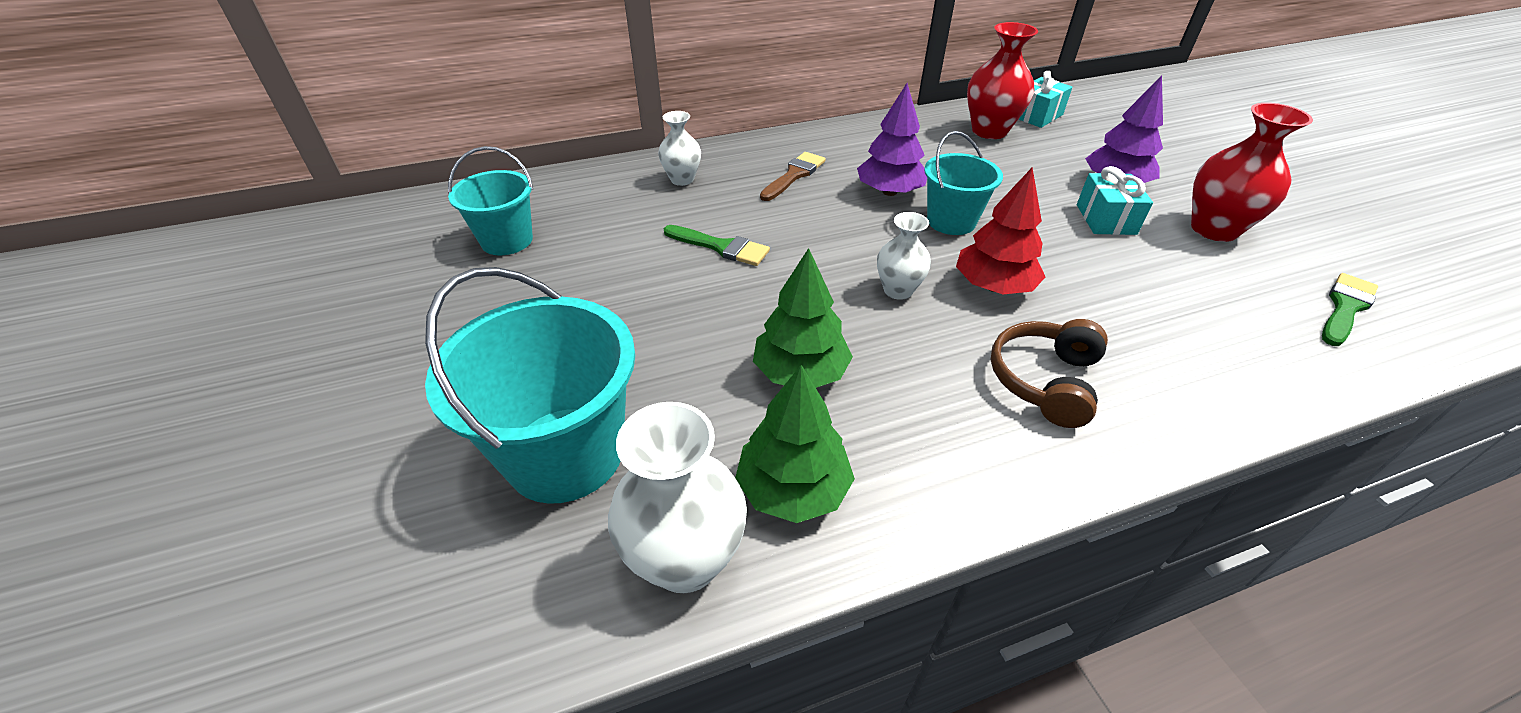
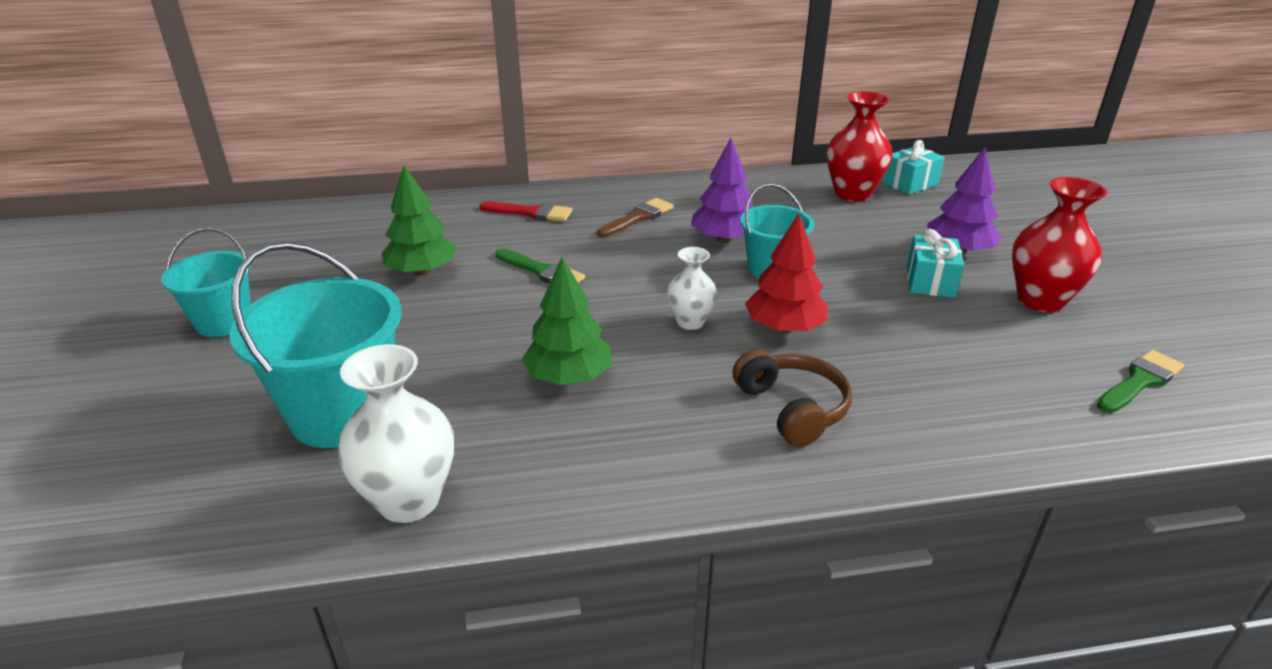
camera: 10 degrees right, 10 degrees down
(507, 240) = (356, 249): turquoise bucket -> turquoise bucket (224, 322)
(682, 179) = (531, 213): white vase -> red brush
(793, 489) = (521, 462): green tree -> green tree (422, 271)
(1044, 381) = (792, 408): brown headphones -> brown headphones turned 120 degrees clockwise

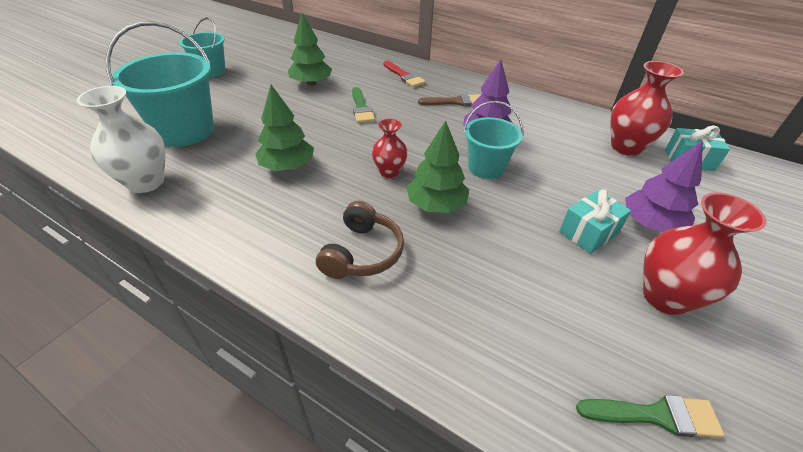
camera: 40 degrees right, 10 degrees up
(690, 322) = (389, 172): white vase -> red vase
(784, 327) = (436, 205): red tree -> green tree

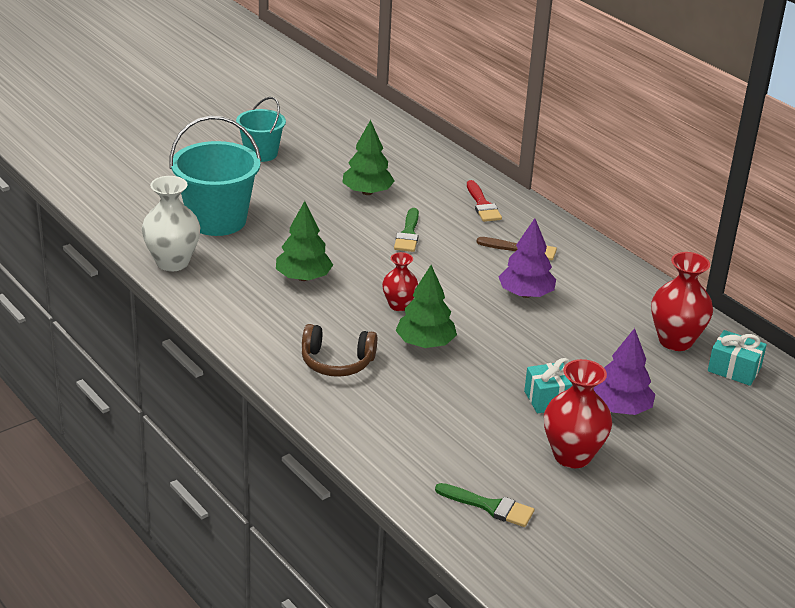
camera: 20 degrees right, 10 degrees down
(362, 253) = (337, 362): brown headphones -> brown headphones turned 60 degrees clockwise
(486, 167) = (500, 324): turquoise bucket -> none

